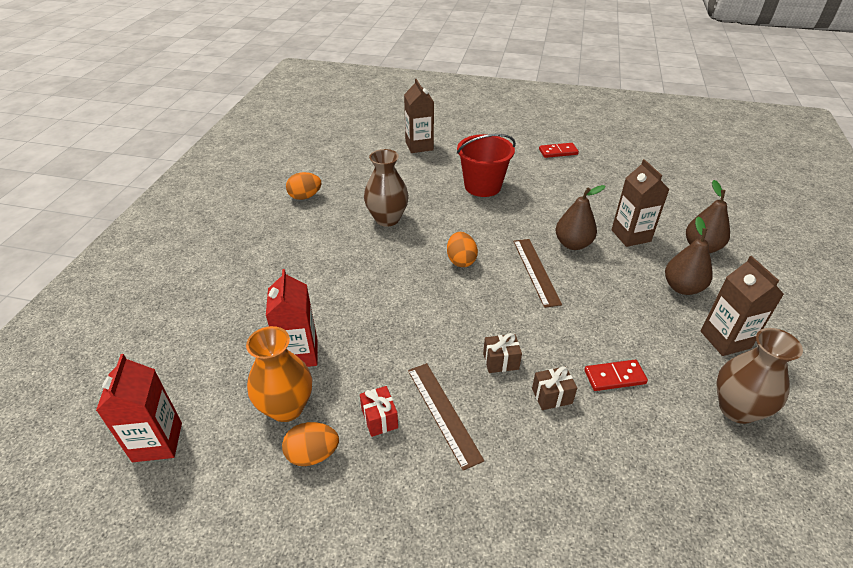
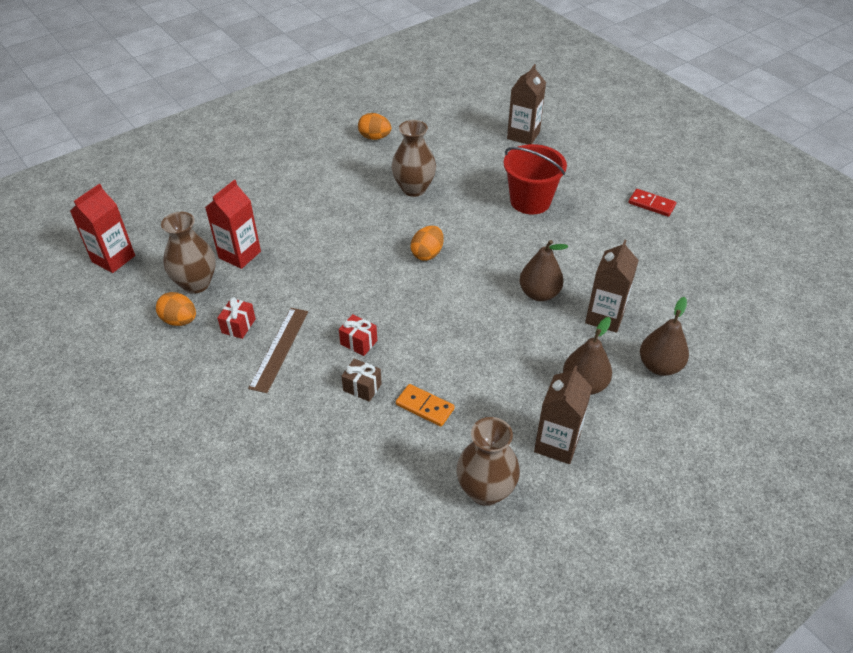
camera: 40 degrees right, 5 degrees up
(286, 407) = (196, 283): orange vase -> brown vase
(500, 361) = (359, 342): brown gift -> red gift
(536, 271) = (475, 296): brown ruler -> none
(614, 377) = (425, 406): red domino -> orange domino

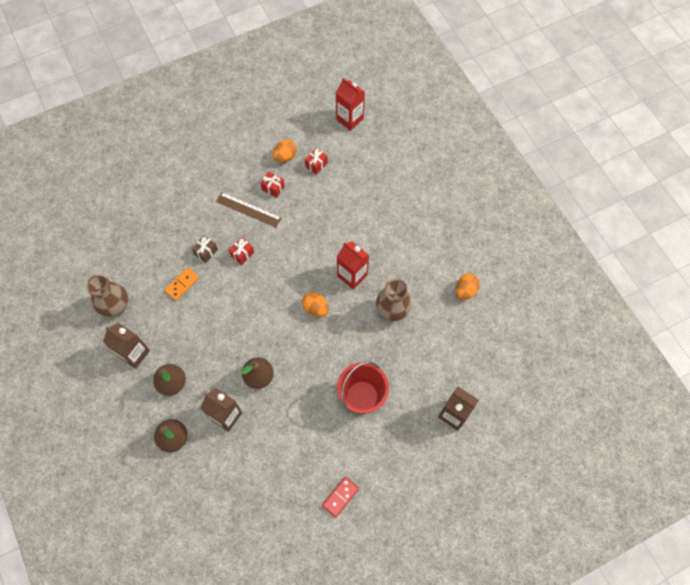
camera: 100 degrees right, 20 degrees up
(196, 283) = (316, 165): brown vase -> red gift
(239, 254) = (339, 190): red carton -> red carton (352, 275)

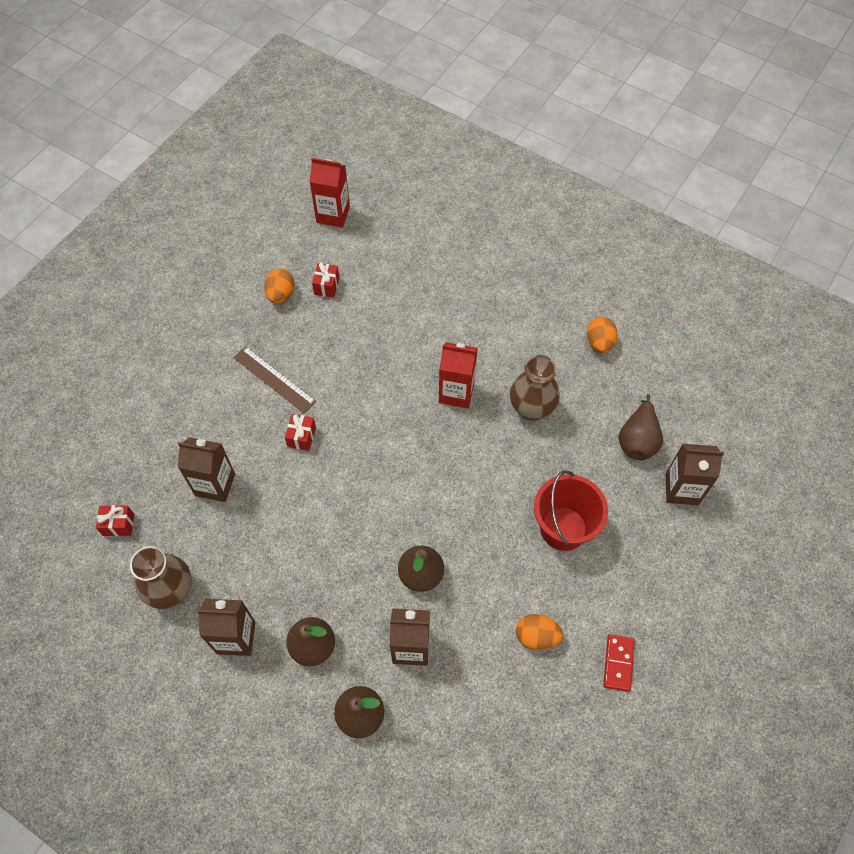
camera: 30 degrees left, 5 degrees down
(176, 257) = (215, 484): none -> brown carton
(182, 284) = (245, 515): orange domino -> none
(206, 252) = (252, 458): brown gift -> none
(248, 209) = (274, 379): brown ruler -> brown ruler turned 45 degrees clockwise
(273, 188) = (289, 338): red gift -> red gift (118, 524)
(316, 308) = (438, 454): orange egg -> orange egg (536, 636)
(447, 367) = (637, 440): none -> brown pear

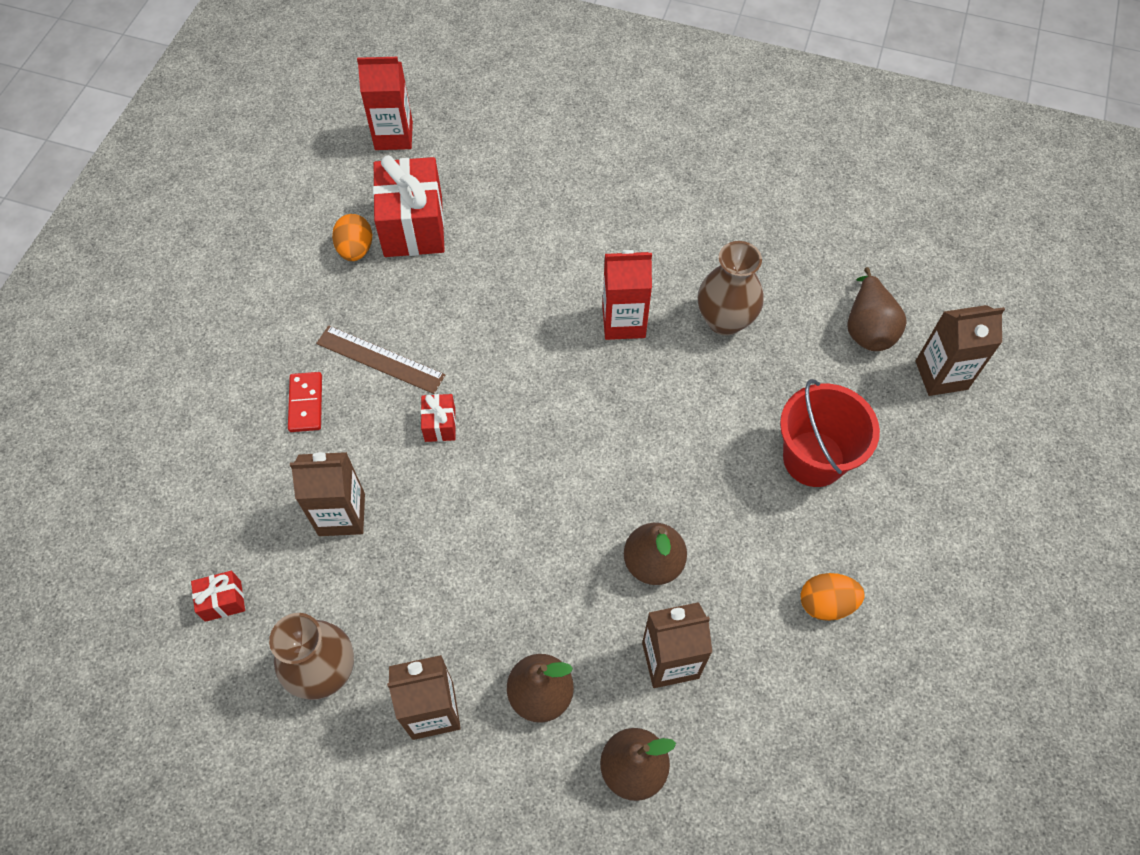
camera: 15 degrees left, 0 degrees up
(326, 286) = (413, 226): red gift -> red gift, size x2.17
(599, 343) = (781, 221): orange egg -> none
(618, 663) = (938, 610): red domino -> red domino (306, 403)

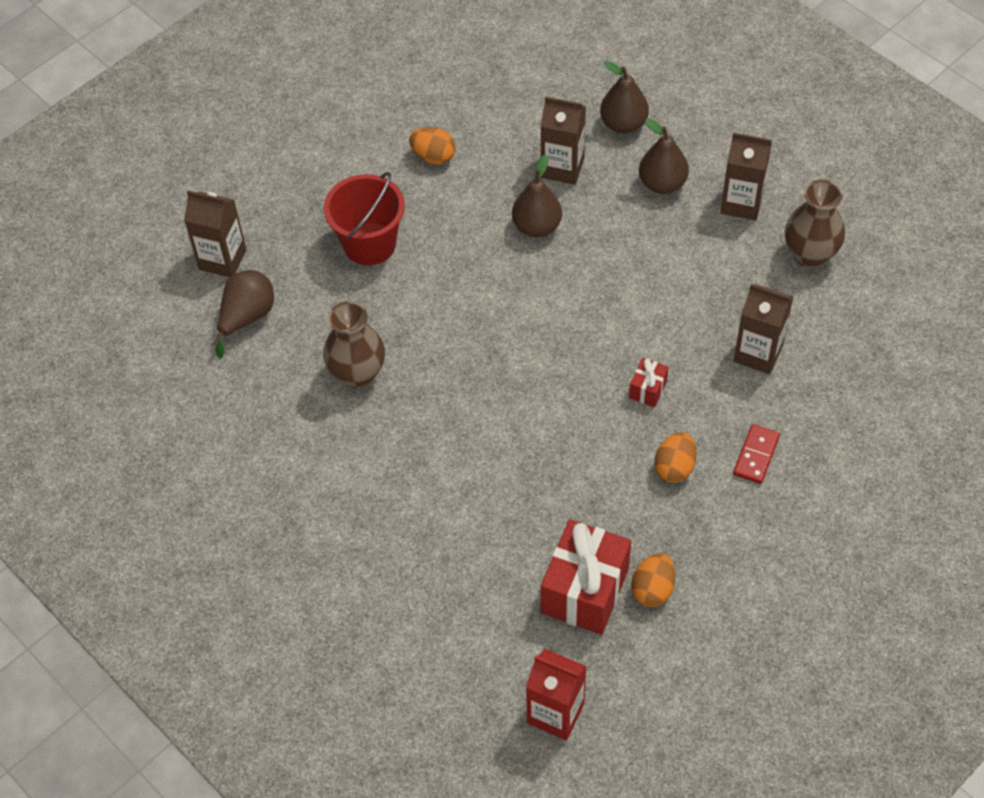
camera: 150 degrees left, 5 degrees down
(223, 601) = (872, 329): red gift -> none
(380, 359) = (674, 467): brown ruler -> orange egg
(623, 322) = (443, 409): red carton -> none

